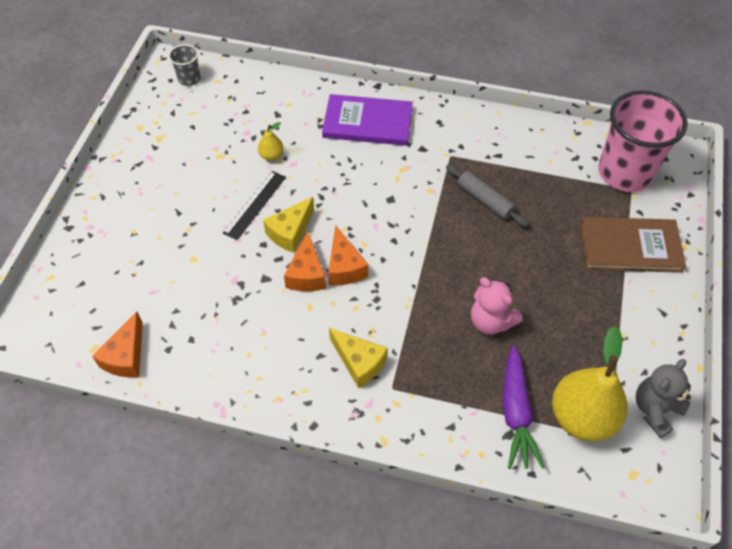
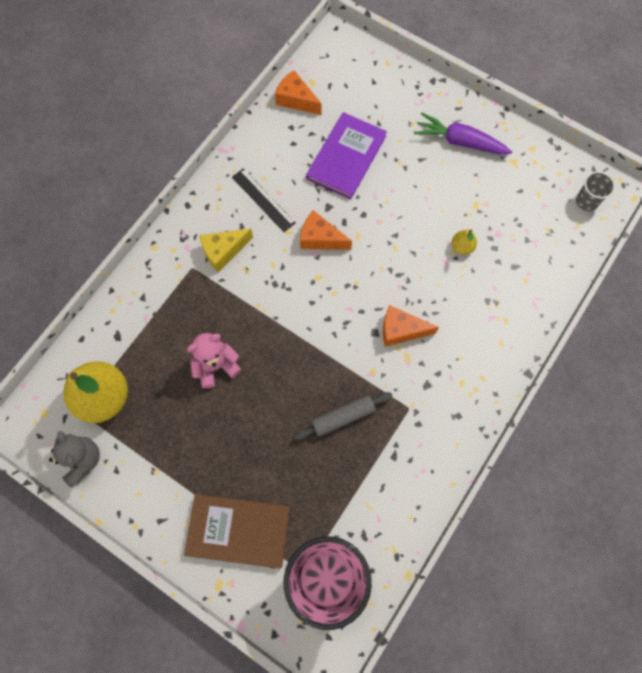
camera: 110 degrees right, 15 degrees up
(255, 204) = (408, 219): black ruler -> black ruler (263, 200)
(290, 232) = (368, 238): yellow cheese -> none
(344, 267) = (315, 269): orange cheese -> orange cheese (401, 330)
(367, 122) = (478, 345): purple book -> purple book (346, 157)
(516, 413) = (131, 349): purple carrot -> purple carrot (460, 141)
(630, 247) = (238, 530): brown book -> brown book turned 75 degrees clockwise

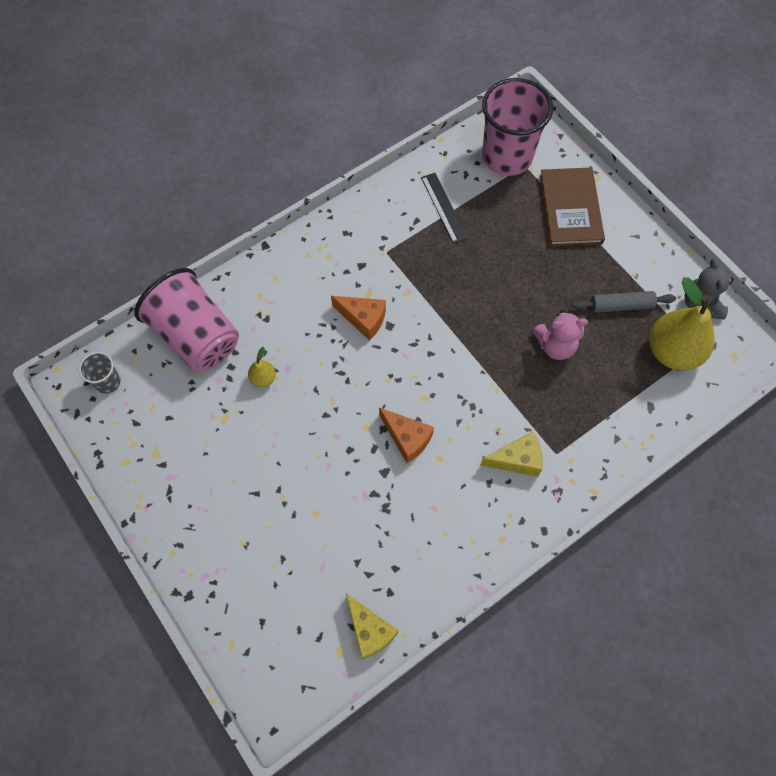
camera: 160 degrees left, 5 degrees down
(238, 530) = (570, 209): brown book -> brown book turned 60 degrees clockwise
(263, 200) = (454, 506): black ruler -> black ruler (444, 207)
(296, 100) = (369, 630): orange cheese -> yellow cheese
(343, 417) = (449, 263): grey rolling pin -> grey rolling pin (621, 306)
(346, 157) = (339, 526): purple book -> none
(460, 141) = (200, 499): purple carrot -> none
(538, 263) = (196, 336): none -> pink cup

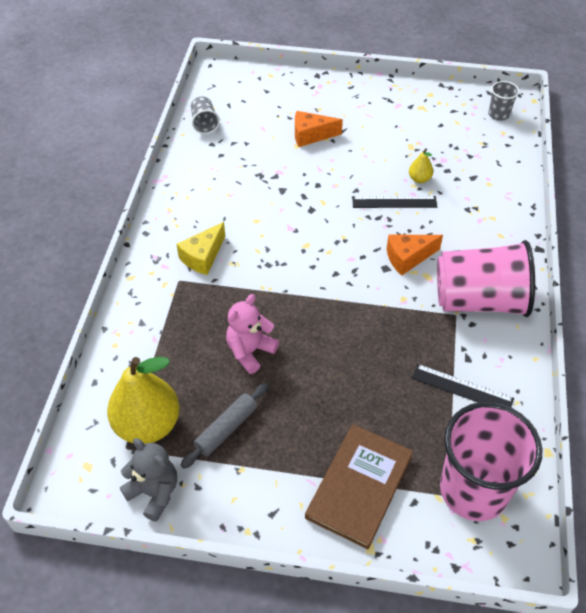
camera: 135 degrees right, 15 degrees down
(196, 336) = (491, 168): pink cup -> pink cup (479, 300)
(311, 375) = (394, 202): none -> black ruler
(369, 630) = (204, 124): yellow cheese -> grey cup
(407, 438) = (290, 215): orange cheese -> orange cheese (311, 135)
(570, 209) = (359, 486): brown book -> brown book turned 75 degrees clockwise

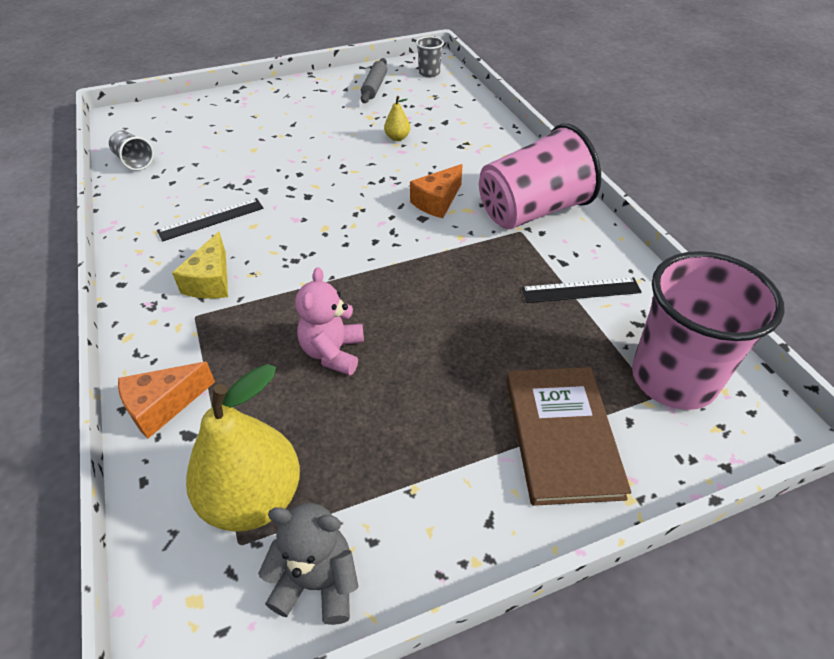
camera: 30 degrees left, 5 degrees down
(226, 429) = (362, 450): grey rolling pin -> grey rolling pin (374, 87)
(311, 135) = (263, 137): orange cheese -> orange cheese (163, 406)
(394, 202) = (387, 162): black ruler -> black ruler (211, 219)

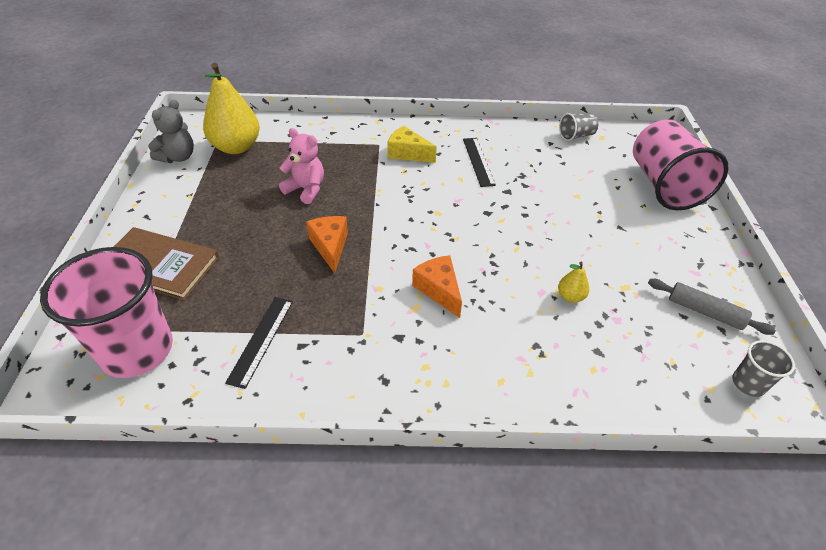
camera: 110 degrees right, 0 degrees up
(163, 406) = (316, 128): orange cheese -> orange cheese (330, 246)
(532, 211) = (386, 357): pink cup -> pink cup (663, 185)

